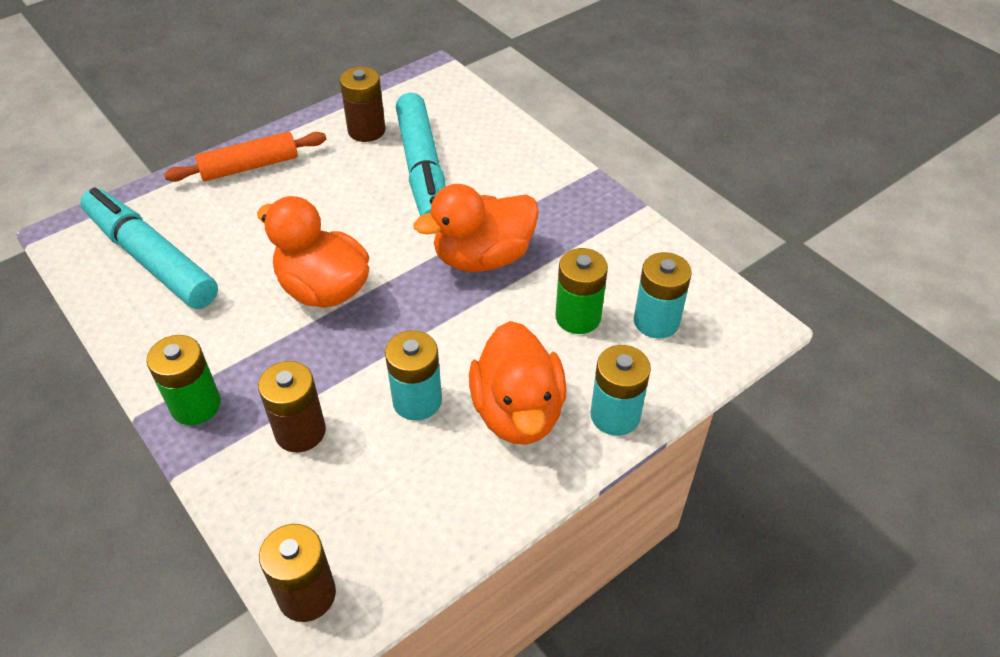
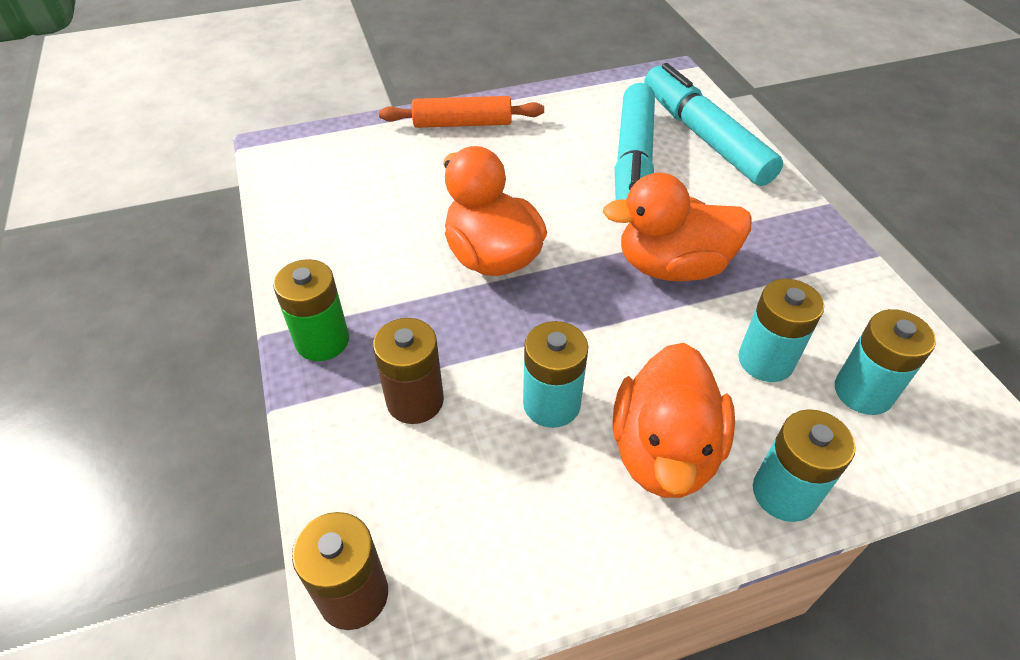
camera: 20 degrees right, 0 degrees up
(151, 258) = (339, 186): turquoise marker -> turquoise marker (704, 136)
(366, 130) = (587, 114): brown battery -> none
(578, 317) = (765, 360): green battery -> turquoise battery

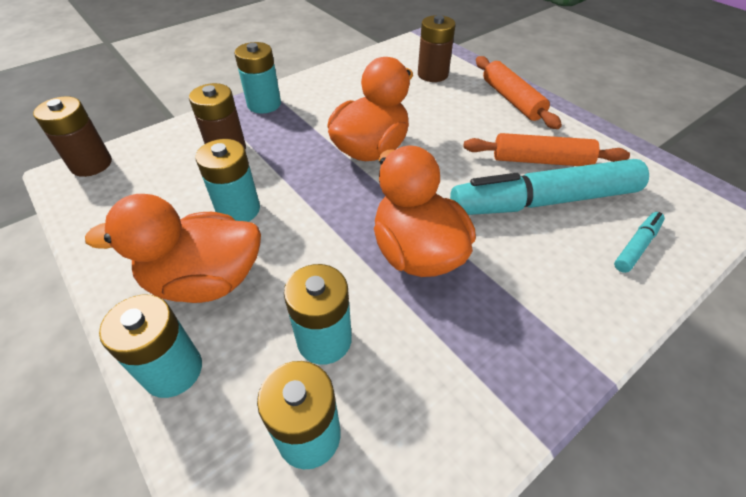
camera: 70 degrees right, 0 degrees up
(322, 341) = (264, 104): green battery -> turquoise battery
(367, 162) = (432, 74): none -> brown battery
(575, 143) = (540, 160): none -> orange rolling pin
(704, 136) = (637, 246): turquoise marker -> turquoise marker, size x0.43

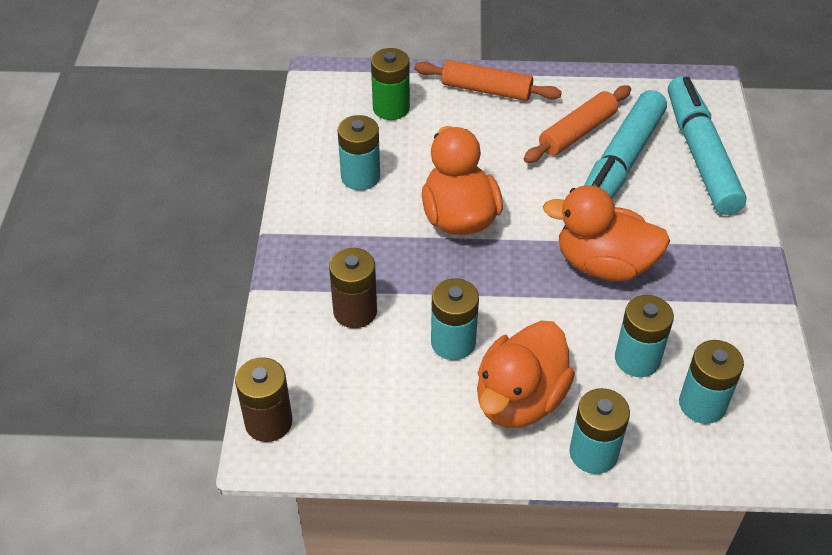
camera: 50 degrees left, 0 degrees up
(264, 104) = (304, 249): turquoise battery -> turquoise battery (360, 177)
(432, 74) = (391, 108): brown battery -> green battery
(637, 246) = (700, 154): turquoise marker -> turquoise marker, size x2.34

